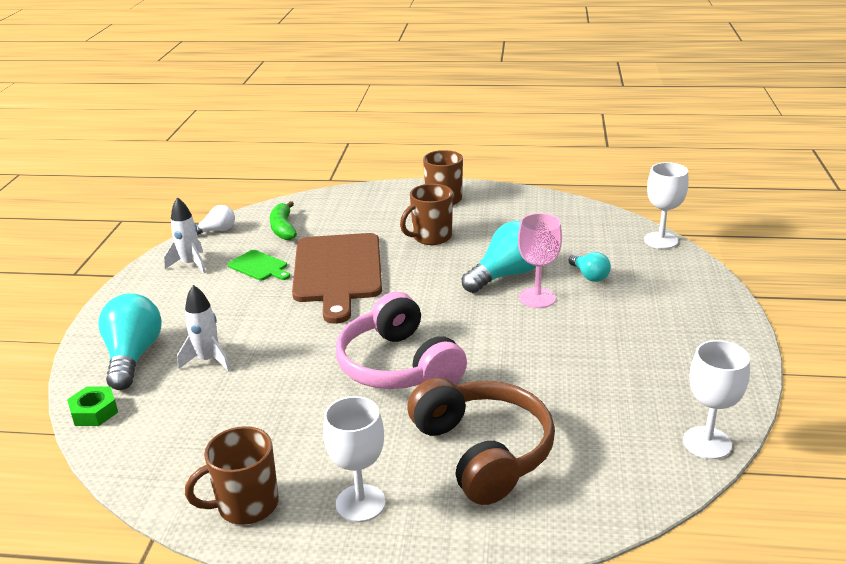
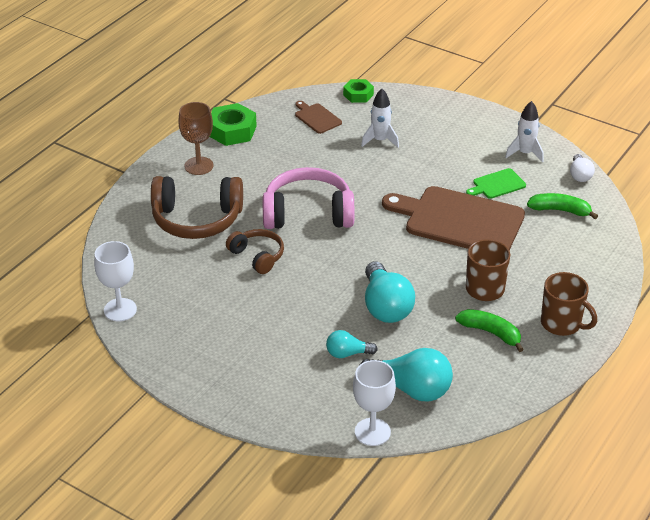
camera: 115 degrees right, 10 degrees up
(133, 357) = (408, 113): turquoise light bulb -> turquoise light bulb (410, 389)
(172, 430) = (317, 118): none -> brown cutting board
(246, 505) = (232, 131): brown mug -> green nut
(360, 503) = (199, 166): white goblet -> brown goblet
(486, 222) = (491, 333): none -> green banana
(508, 374) = (257, 256): none -> brown headphones
(537, 298) = (338, 309): pink goblet -> none

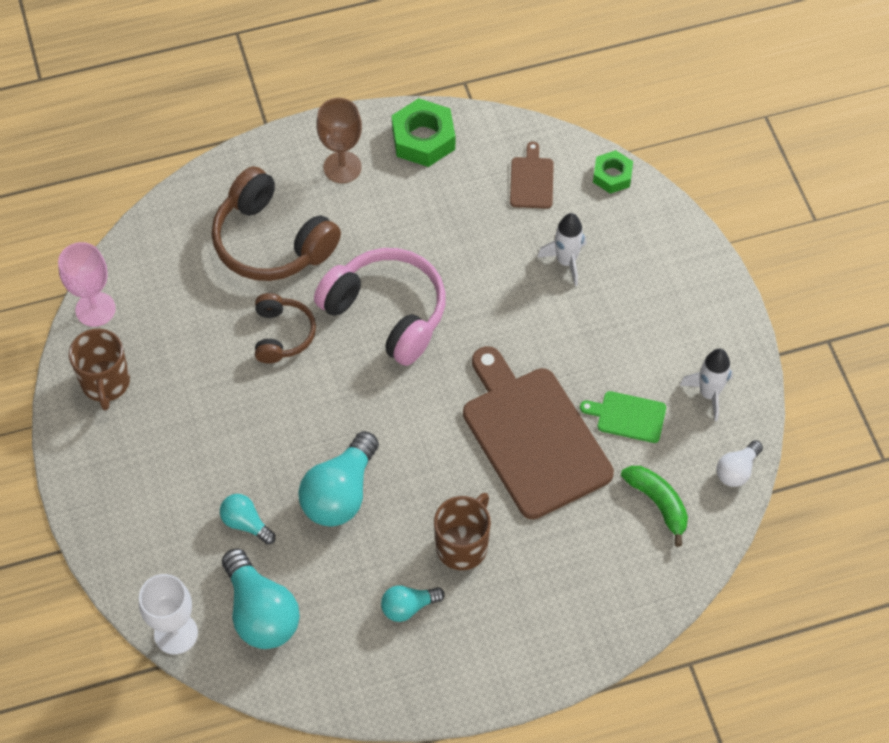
camera: 40 degrees right, 20 degrees up
(120, 310) = (95, 309): white goblet -> pink goblet
(491, 333) = (408, 607): green banana -> turquoise light bulb
(562, 324) = (492, 652): brown mug -> brown mug (106, 383)

